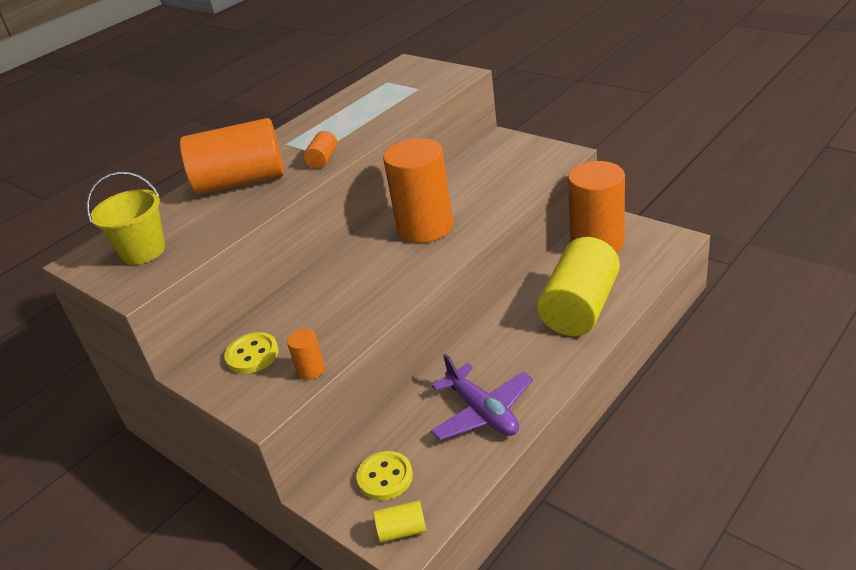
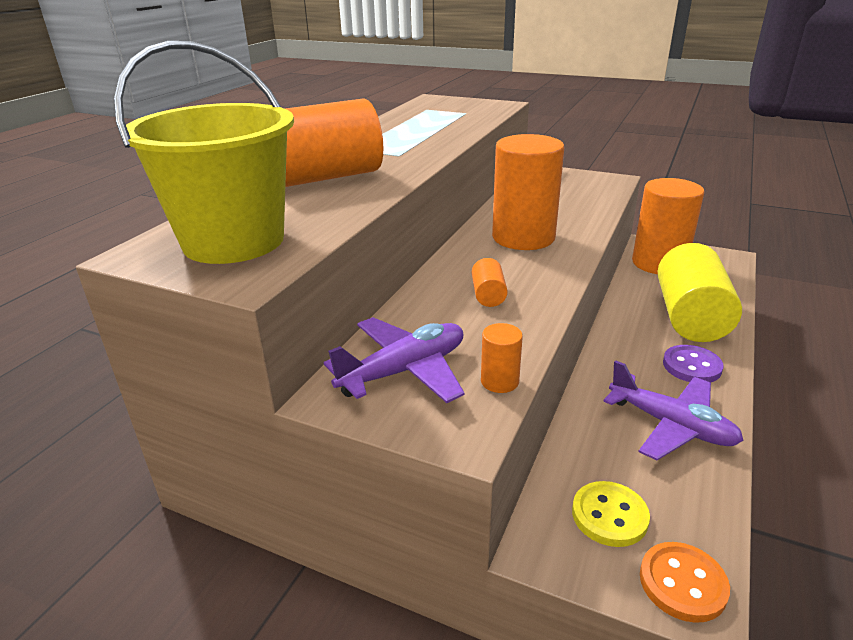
camera: 20 degrees left, 5 degrees down
(143, 251) = (233, 241): yellow bucket -> yellow bucket, size x1.63
(252, 355) = (404, 371): yellow button -> purple plane
(323, 160) = (412, 159): orange cylinder -> orange cylinder (488, 295)
(402, 530) = (682, 583): yellow cylinder -> orange button
(542, 359) = (691, 366): none -> purple button

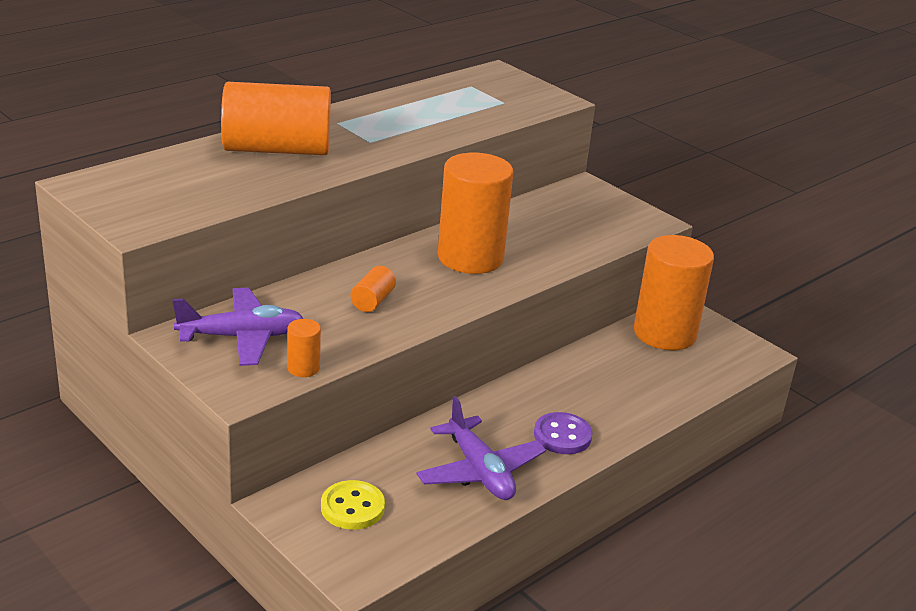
camera: 20 degrees right, 0 degrees up
(233, 241) = (152, 193): yellow bucket -> none
(682, 583) = (357, 562): orange button -> none
(690, 317) = (622, 395): yellow cylinder -> none

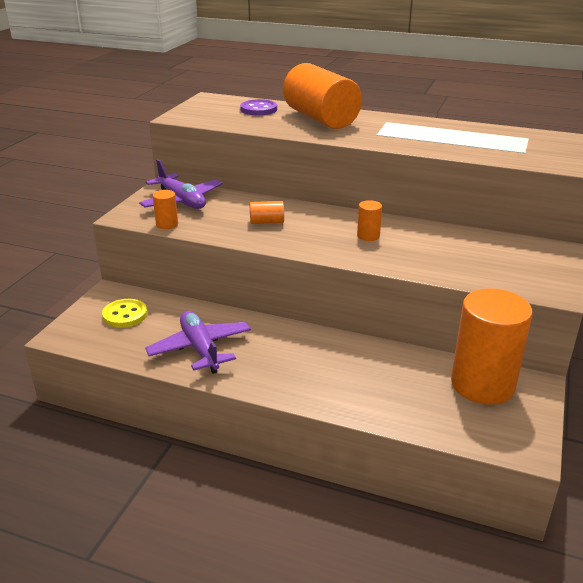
camera: 65 degrees right, 0 degrees up
(470, 257) = (368, 236): orange cylinder -> orange cylinder, size x0.42
(479, 471) = (200, 349): purple plane -> purple plane turned 120 degrees clockwise
(562, 436) = (276, 372): purple button -> purple button (258, 109)

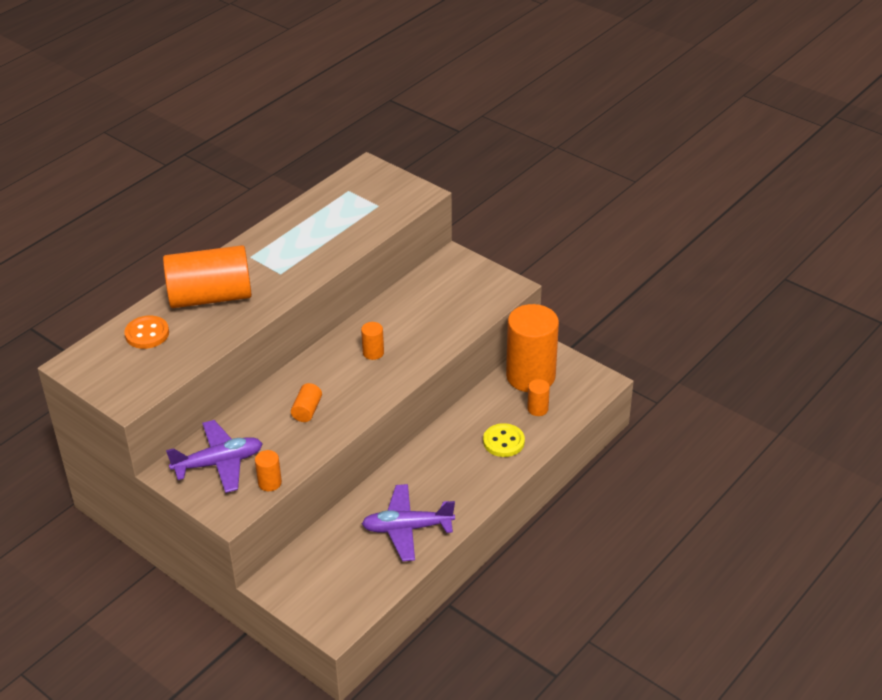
camera: 70 degrees left, 10 degrees up
(125, 315) = (322, 575): yellow button -> yellow button (503, 442)
(258, 109) = (147, 334): purple button -> orange button
(432, 401) = (537, 409): none -> orange cylinder

